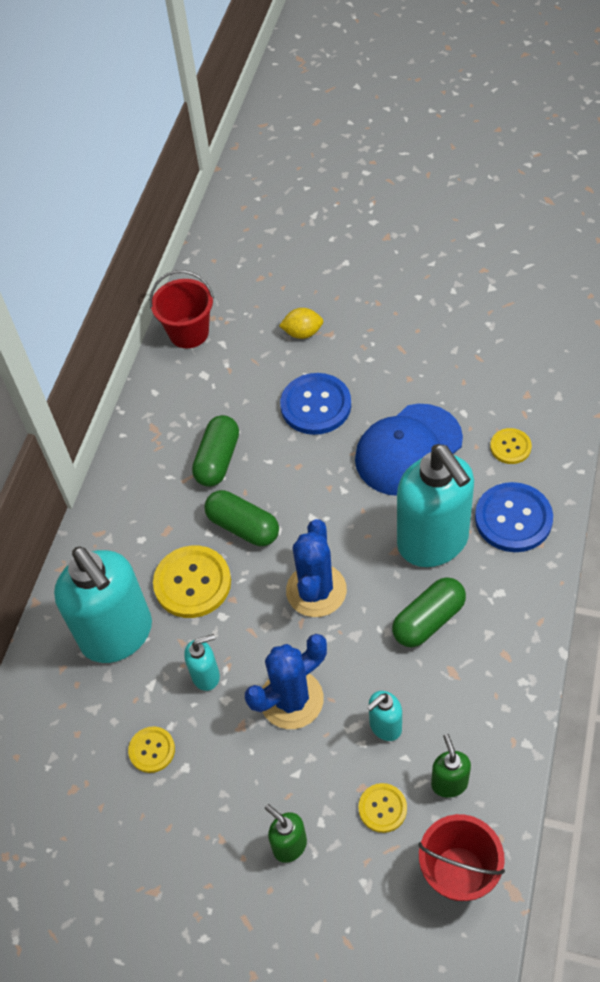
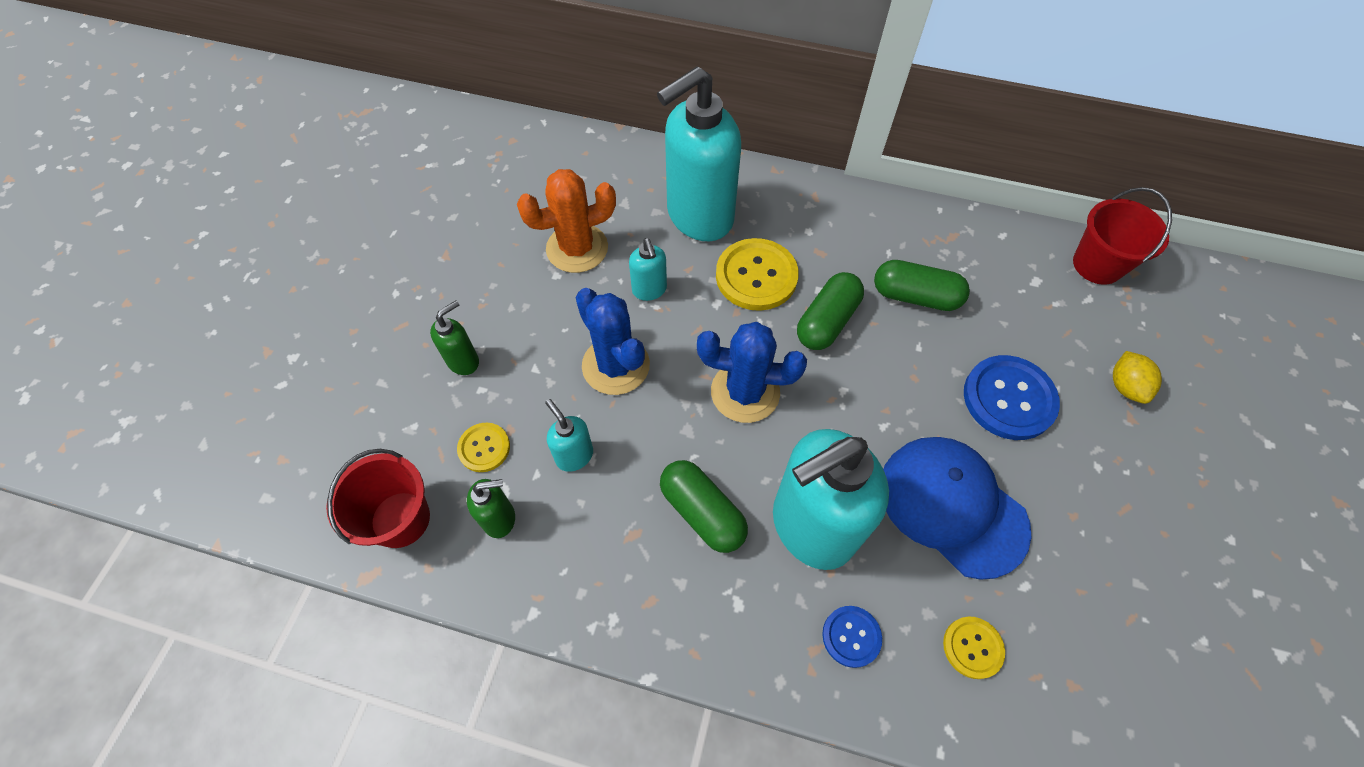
camera: 85 degrees right, 5 degrees up
(152, 750) = (577, 248): yellow button -> orange cactus
(513, 519) = (851, 636): blue button -> blue button, size x0.55

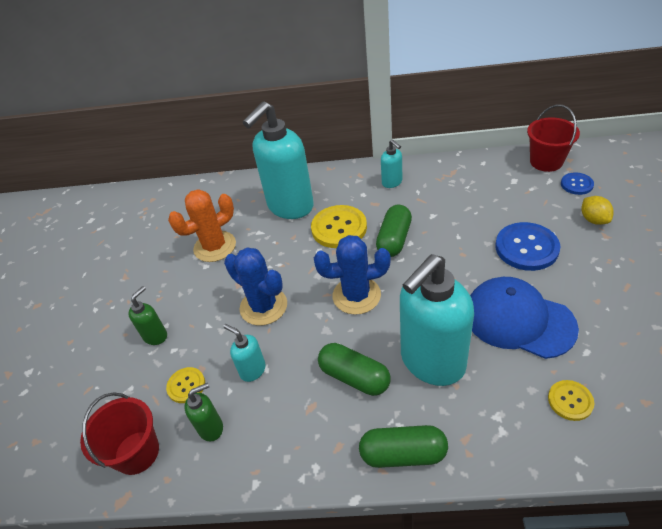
camera: 10 degrees left, 15 degrees down
(649, 290) = (271, 256): turquoise soap dispenser -> turquoise soap dispenser (392, 182)
(851, 636) = (486, 421): blue button -> blue button (576, 184)
(915, 296) = (444, 210): green capsule -> green capsule (403, 454)

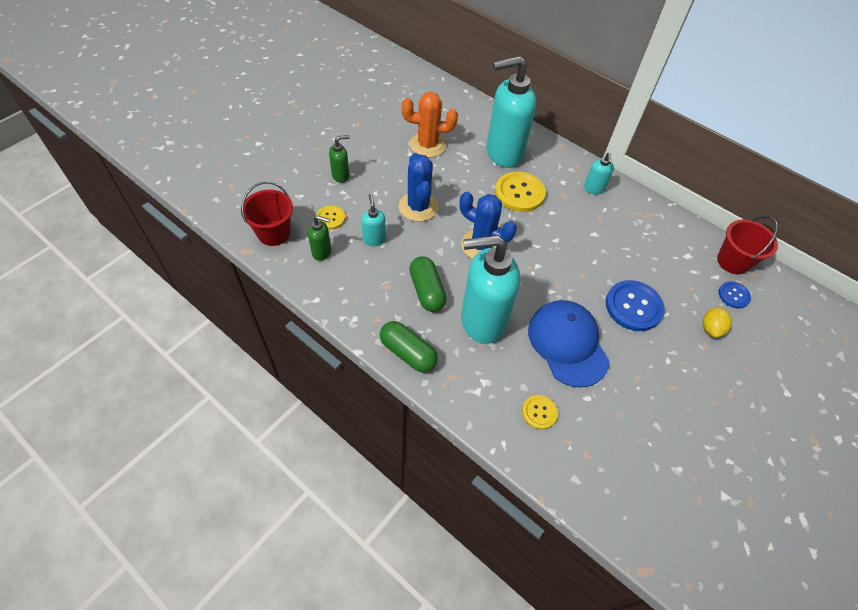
camera: 30 degrees right, 10 degrees up
(394, 239) = (547, 229): green capsule -> none

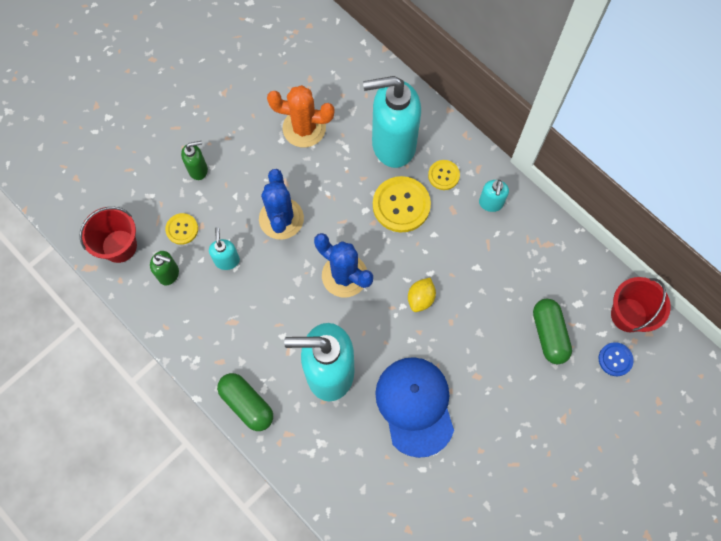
camera: 10 degrees right, 15 degrees up
(427, 291) = (276, 331): green capsule -> green capsule (549, 334)
(539, 412) = (369, 481): yellow button -> yellow button (443, 175)
(633, 306) = (497, 366): blue button -> none
(711, 328) = (576, 399): yellow lemon -> yellow lemon (420, 298)

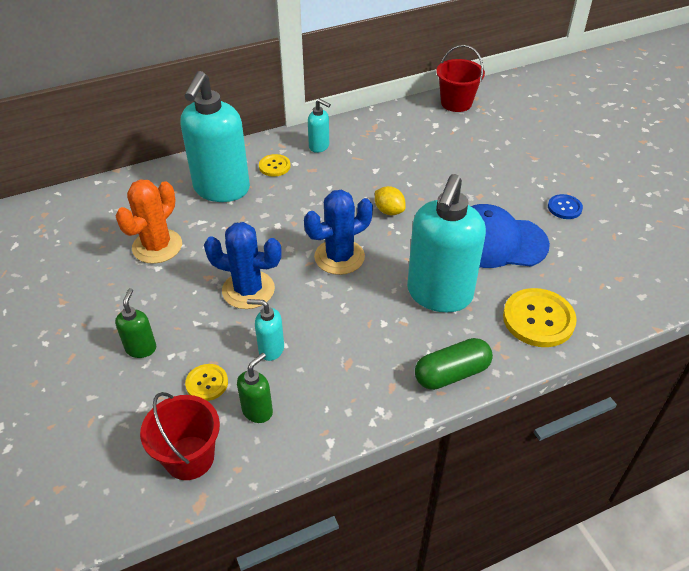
camera: 70 degrees left, 25 degrees down
(401, 205) = (287, 200): yellow button -> yellow button (538, 319)
(549, 334) = (456, 146): green capsule -> none
(615, 359) = (491, 119): blue button -> blue button (564, 208)

